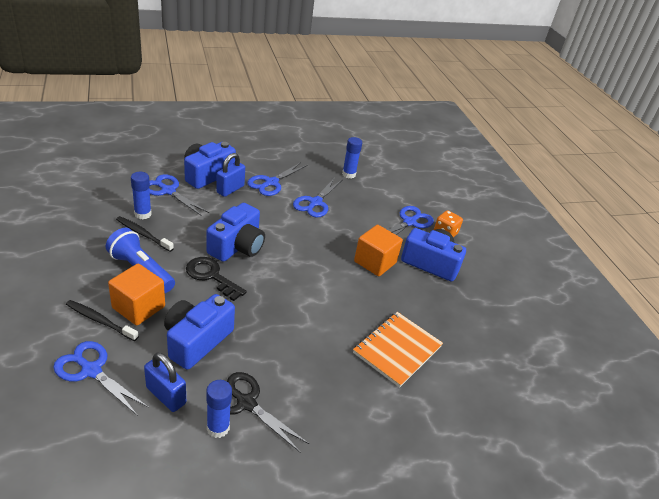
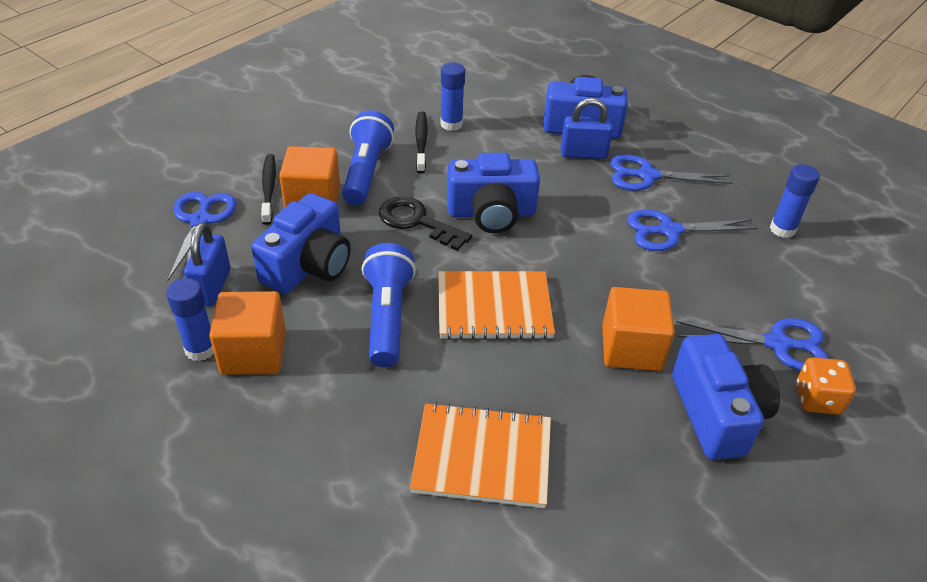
camera: 60 degrees right, 5 degrees up
(168, 191) = (512, 117): blue scissors -> none
(197, 340) = (308, 265): blue camera -> blue camera turned 120 degrees clockwise
(211, 276) = (417, 222): black key -> black key turned 60 degrees counterclockwise
(245, 403) = (253, 352): black scissors -> orange cube
(274, 330) = (387, 316): none -> blue flashlight
(307, 288) = (494, 307): none -> orange notebook

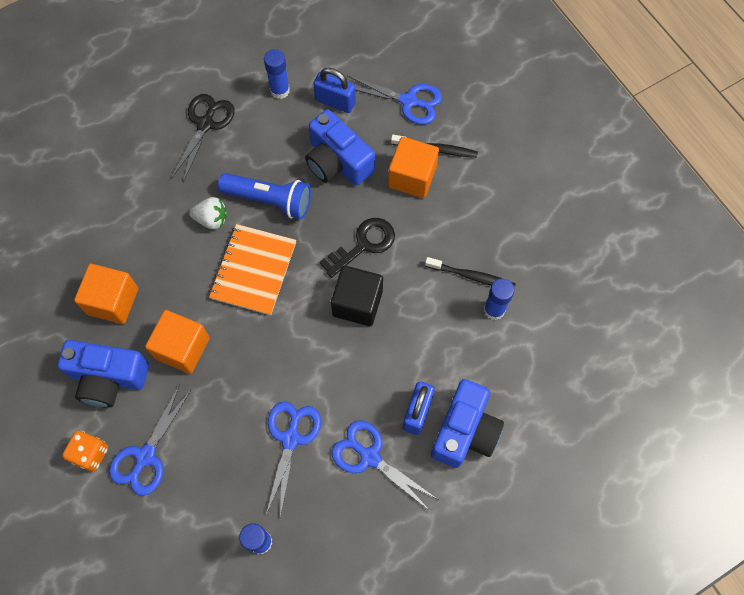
camera: 110 degrees right, 25 degrees up
(253, 352) = (266, 118): orange cube -> orange cube (113, 301)
(278, 423) = (206, 123): none -> black scissors
(366, 172) = (439, 222): blue flashlight -> none
(439, 370) = (211, 219): none -> white strawberry
(482, 457) = (137, 224): orange notebook -> none
(491, 213) = (357, 303): blue camera -> black cube
(647, 176) = (369, 456): blue scissors -> blue scissors turned 75 degrees counterclockwise

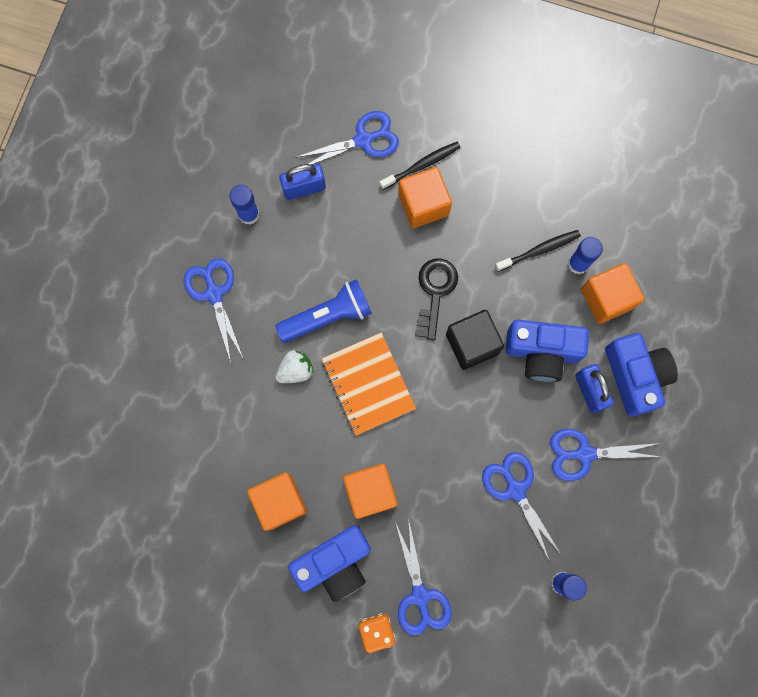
camera: 40 degrees left, 10 degrees up
(206, 123) = (214, 293): black scissors -> blue scissors
(337, 161) = (352, 239): blue camera -> blue camera (542, 352)
(494, 353) = (607, 298): none -> orange cube

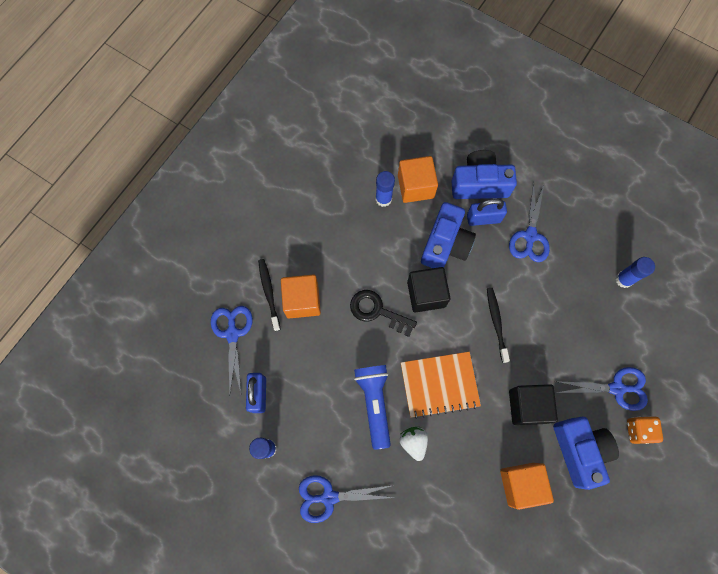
camera: 75 degrees left, 5 degrees down
(370, 492) = (527, 406): orange cube -> black cube
(515, 489) = (547, 293): blue scissors -> none
(539, 250) = (365, 223): black toothbrush -> black toothbrush (496, 323)

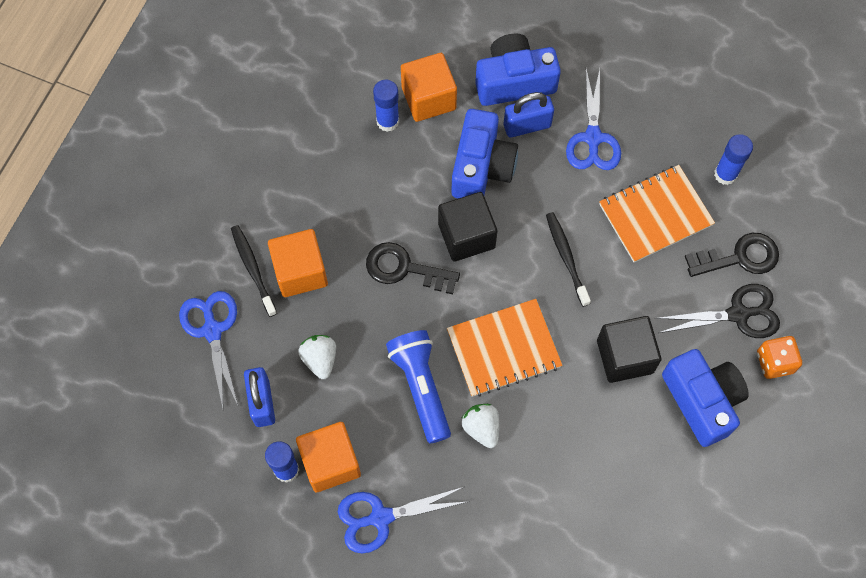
camera: 10 degrees left, 5 degrees down
(305, 369) = (320, 359): none -> white strawberry
(521, 484) = (632, 456): orange cube -> orange cube (330, 462)
(567, 302) = (655, 215): none -> orange notebook
(617, 388) = (739, 314): blue scissors -> black scissors
(624, 345) = (739, 257): none -> black key

